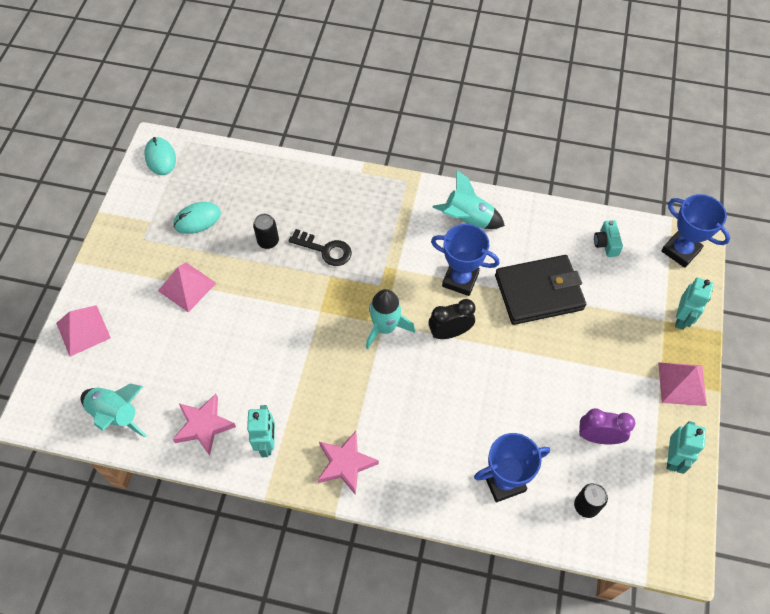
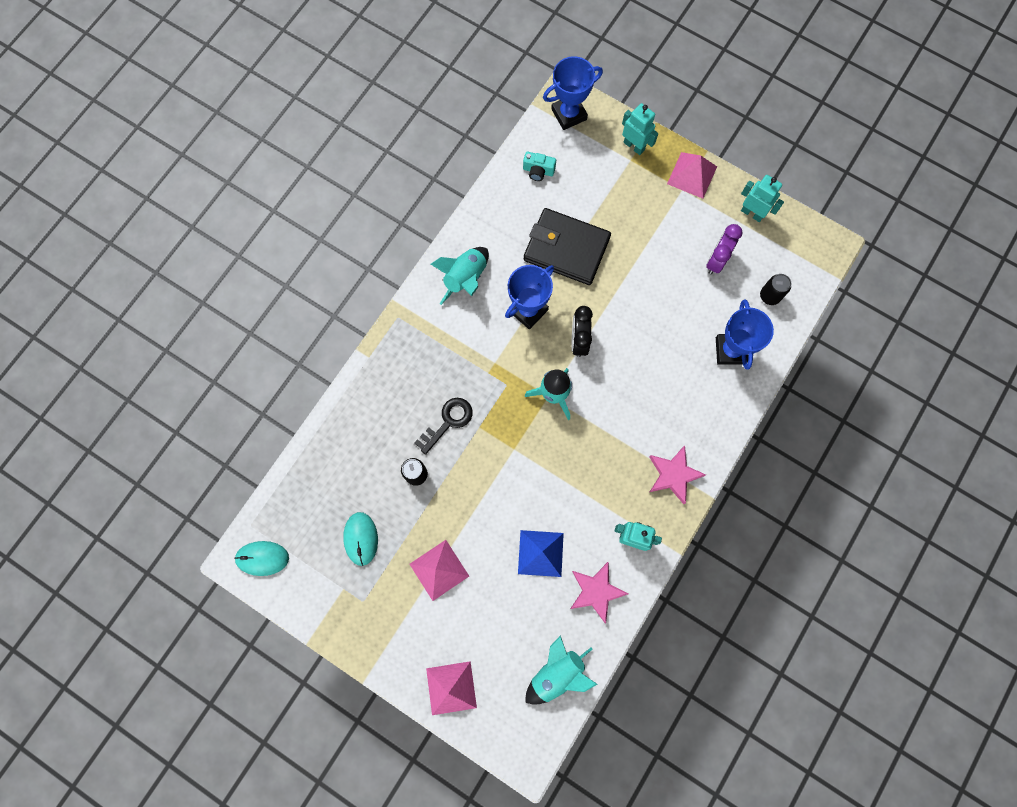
camera: 70 degrees left, 15 degrees up
(227, 364) = (540, 553): none -> blue pyramid
(539, 292) = (566, 249): black wallet -> black wallet turned 75 degrees counterclockwise

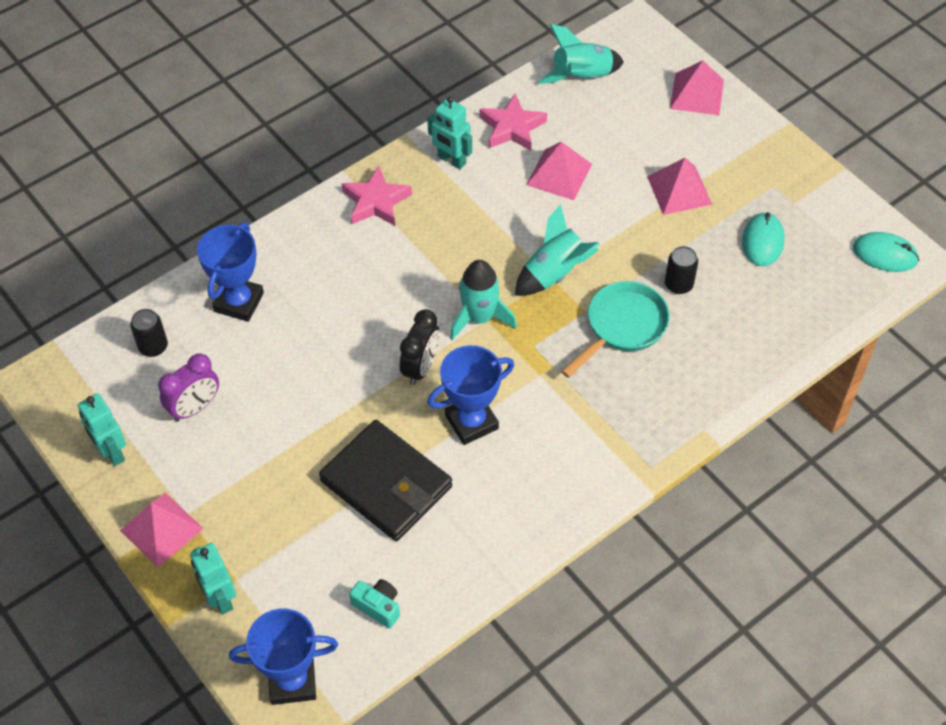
camera: 160 degrees left, 20 degrees down
(448, 422) = (622, 327): black key -> turquoise pan
(466, 278) = (541, 487): turquoise rocket -> turquoise rocket (554, 273)
(540, 553) = (559, 174): blue pyramid -> pink pyramid

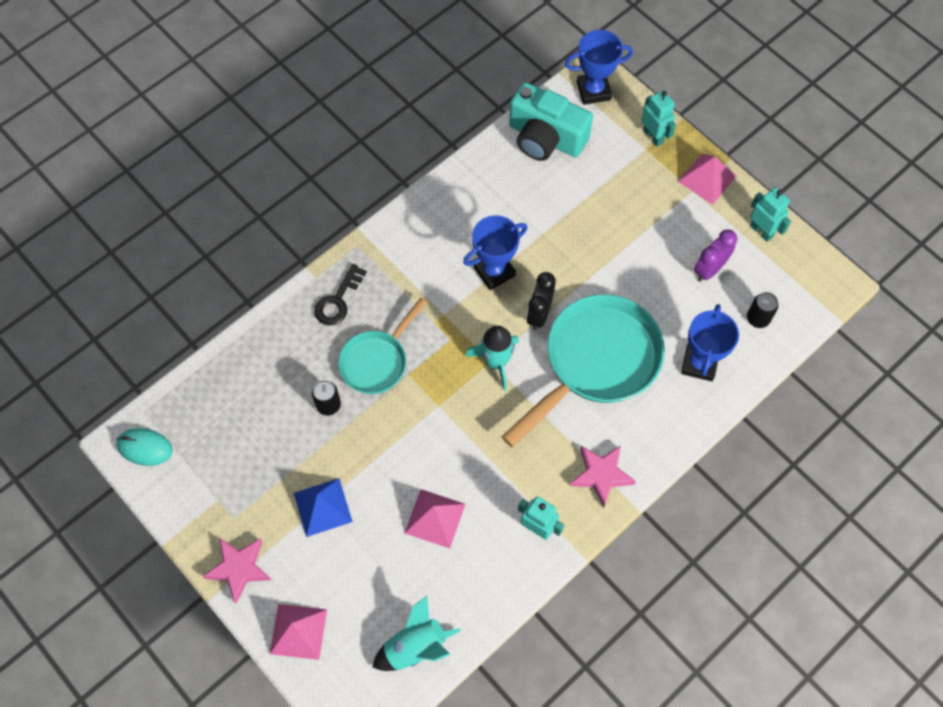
camera: 175 degrees right, 10 degrees up
(360, 310) = (596, 362): none -> turquoise pan
(378, 606) = (545, 138): turquoise camera -> turquoise camera, size x2.34
(386, 484) = (552, 220): black wallet -> none
(512, 127) = (482, 573): pink star -> pink star (239, 568)
(554, 273) = (435, 409): turquoise rocket -> none
(673, 399) = (338, 300): none -> black key
(679, 190) = (323, 507): pink pyramid -> blue pyramid
(762, 241) = (251, 454): turquoise mouse -> none

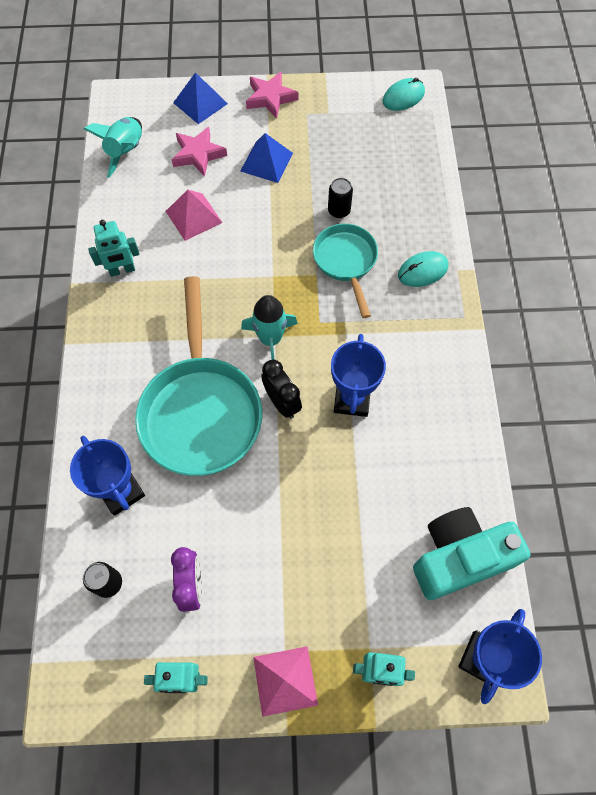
camera: 130 degrees right, 0 degrees up
(298, 631) = (200, 103): pink pyramid -> blue pyramid
(338, 300) = (422, 271): black key -> turquoise mouse
(601, 475) = (114, 340): pink star -> pink star (198, 154)

